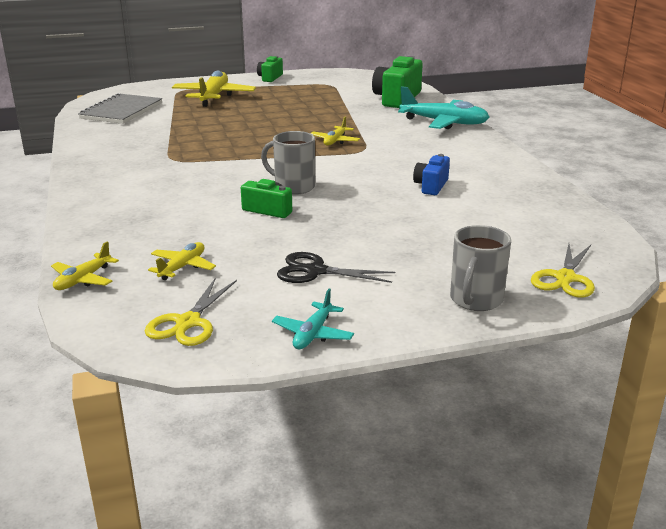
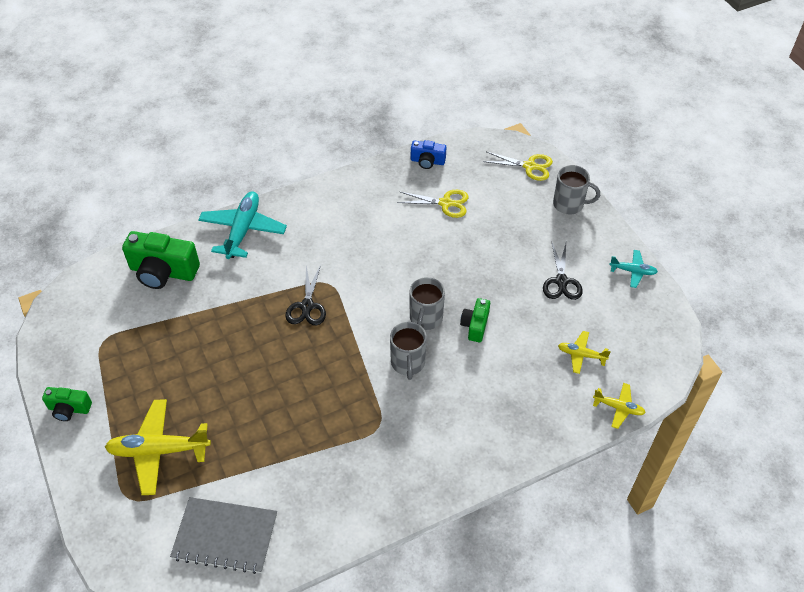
camera: 100 degrees left, 25 degrees up
(188, 323) = (645, 332): yellow scissors -> yellow scissors (446, 203)
(238, 175) = (408, 363): none -> grey mug
(335, 141) = (307, 306): yellow plane -> black scissors
(431, 186) = (403, 232): blue camera -> blue camera (427, 161)

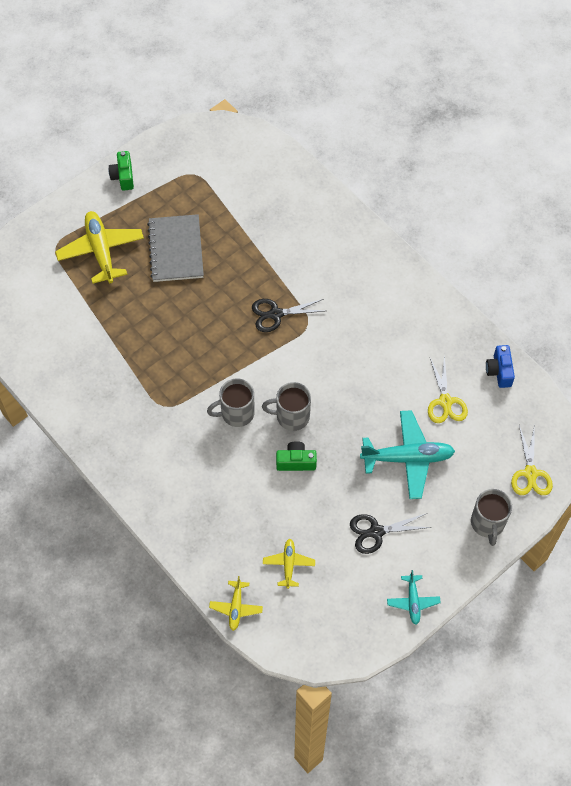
camera: 75 degrees right, 10 degrees up
(163, 272) = (279, 190): green camera -> none
(225, 536) = (38, 322): grey notebook -> grey notebook (176, 249)
(243, 230) = (348, 235): turquoise plane -> turquoise plane (407, 458)

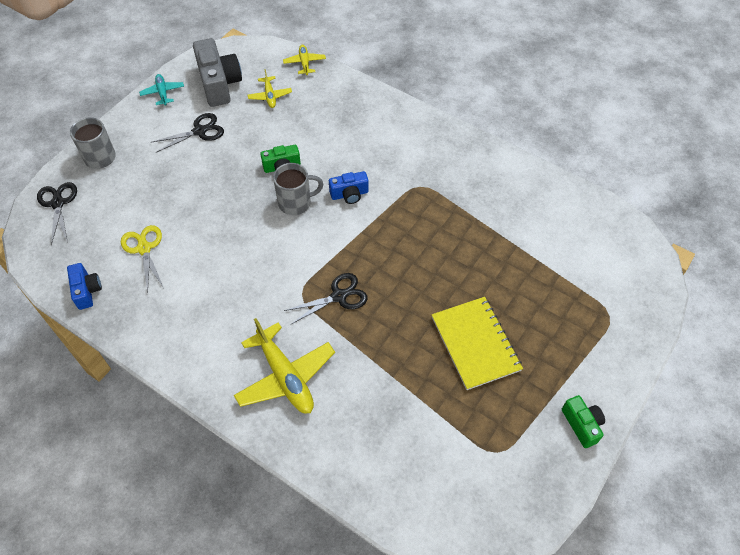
camera: 165 degrees right, 5 degrees down
(101, 251) = (557, 321): yellow plane -> yellow plane (285, 376)
(176, 249) = (475, 343): grey notebook -> yellow notebook
(236, 413) = (349, 194): grey mug -> blue camera
(344, 598) = (219, 84): none -> grey camera
(407, 458) = (178, 191): turquoise plane -> none
(530, 473) = (58, 203): yellow scissors -> black scissors

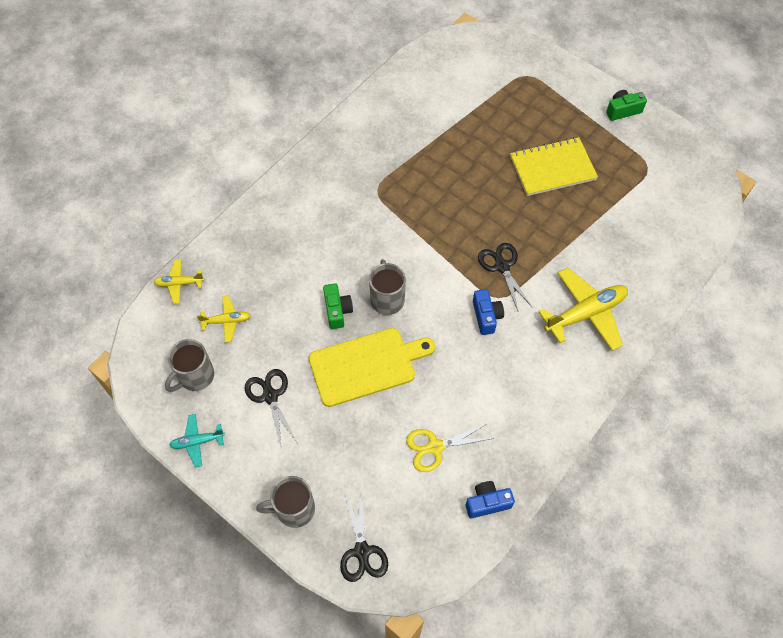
camera: 85 degrees left, 5 degrees up
(58, 203) = (362, 551): black scissors -> black scissors turned 90 degrees counterclockwise
(219, 84) = (195, 376): grey camera -> grey mug
(226, 193) = (366, 365): none -> yellow cutting board
(349, 194) = (381, 250): blue camera -> blue camera (486, 316)

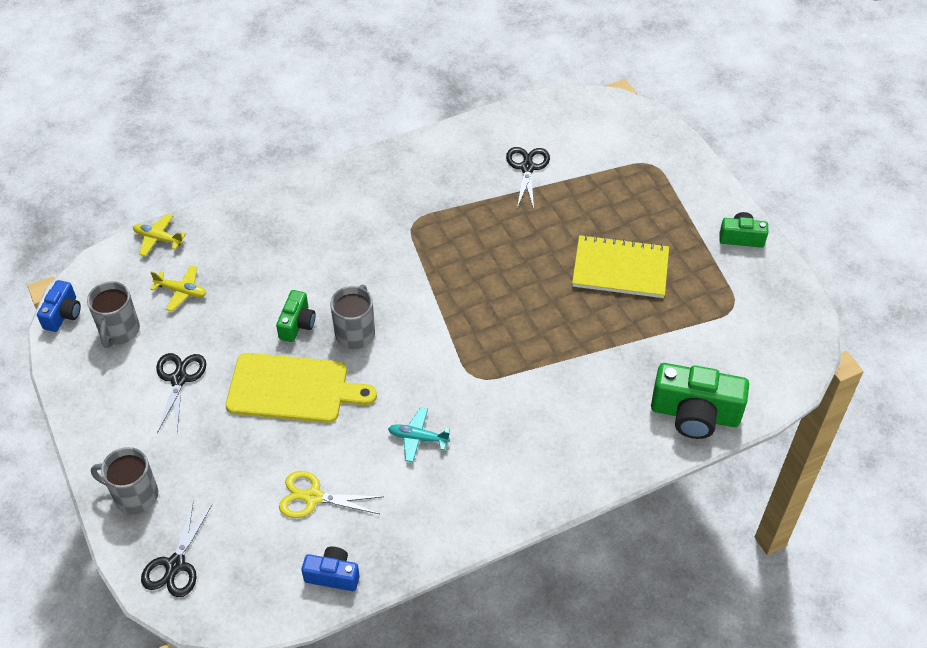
camera: 25 degrees right, 10 degrees down
(195, 376) = (119, 331): grey mug -> grey mug turned 60 degrees counterclockwise
(197, 441) = (83, 393): turquoise plane -> turquoise plane (418, 438)
(486, 316) = (450, 390): blue camera -> blue camera (63, 314)
(502, 266) = (499, 347): black scissors -> black scissors (527, 167)
(585, 313) = (562, 431): yellow plane -> none
(668, 261) = (695, 414): none -> green camera

